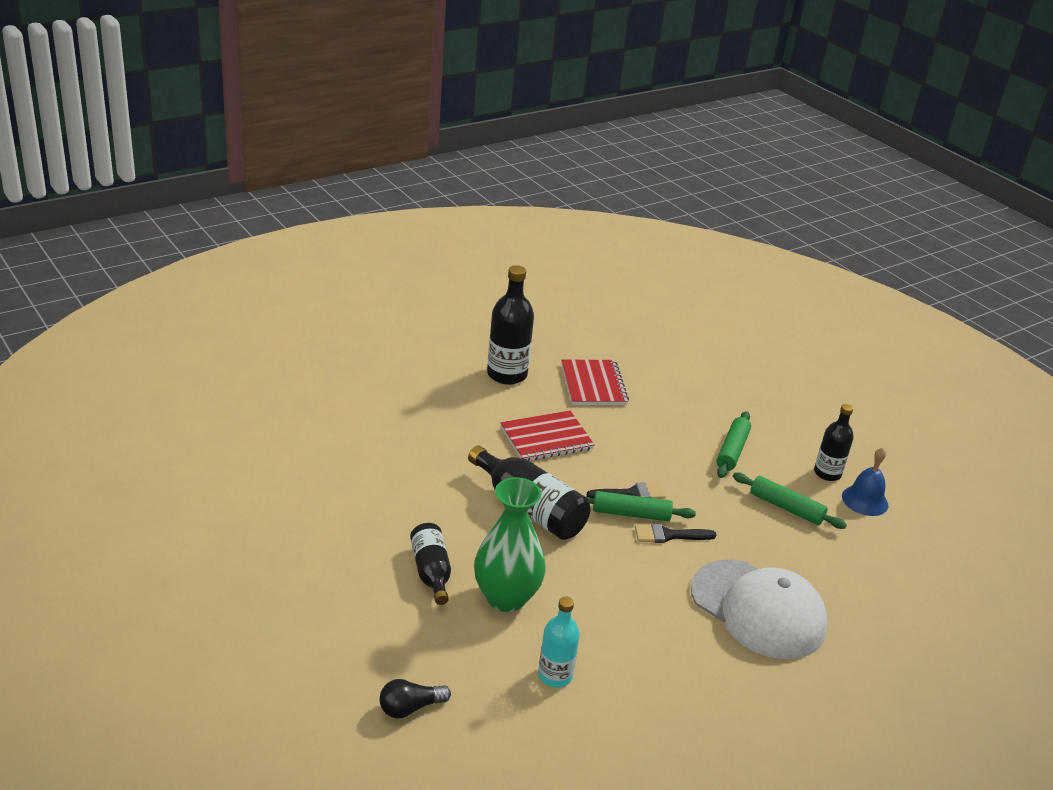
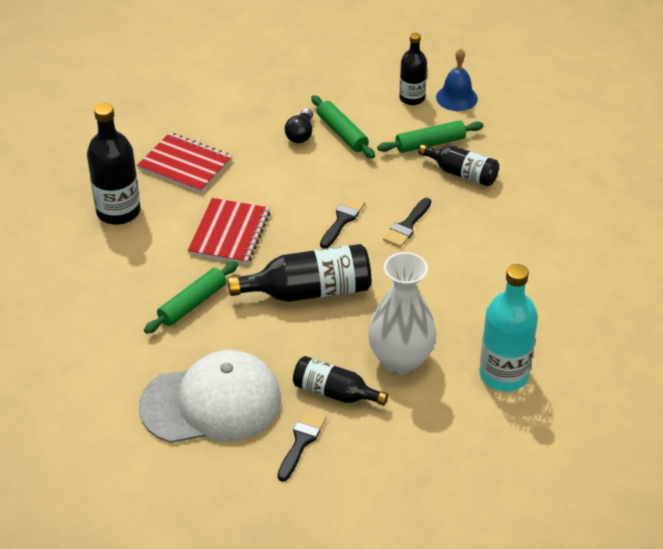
camera: 50 degrees left, 10 degrees up
(360, 575) = (301, 442): none -> black brush
(410, 708) = (476, 480): black light bulb -> black light bulb (300, 134)
(506, 598) = (400, 360): green vase -> white vase
(555, 675) = (503, 375): turquoise bottle -> turquoise bottle, size x1.58
(631, 514) = (365, 234): green rolling pin -> green rolling pin (192, 304)
(758, 609) = (521, 223): white cap -> white cap (211, 403)
(774, 543) = (461, 173): none -> black bottle

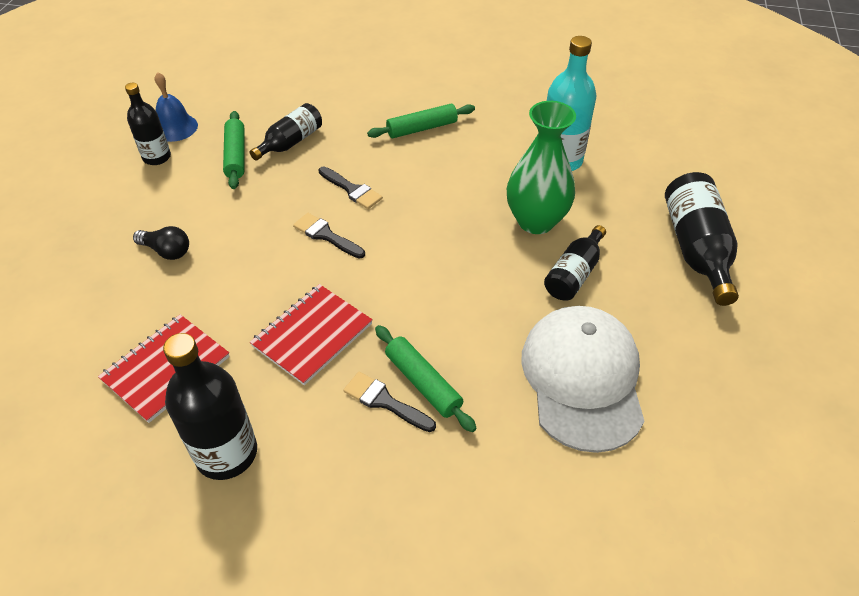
camera: 80 degrees left, 5 degrees up
(229, 233) = (312, 335): red notebook -> red notebook turned 75 degrees counterclockwise
(301, 442) = (638, 307): black brush -> black brush (384, 401)
(309, 291) = (427, 275): black bottle -> black bottle (696, 249)
(342, 133) = (184, 217): green rolling pin -> green rolling pin (422, 128)
(400, 360) = (536, 221): white vase -> green vase

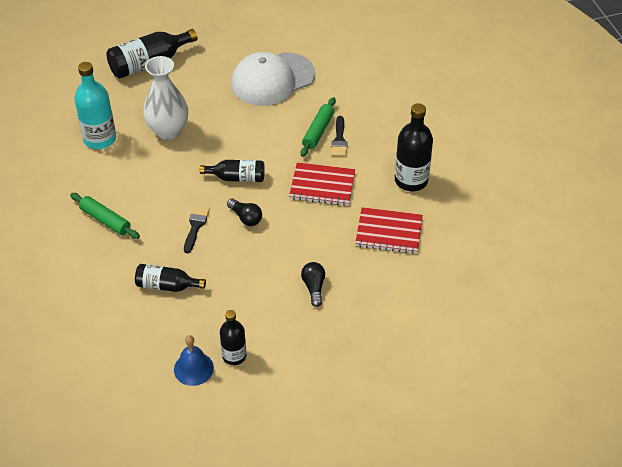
camera: 120 degrees left, 0 degrees up
(236, 156) = (202, 309): green rolling pin -> none
(326, 235) = (246, 218): black brush -> black light bulb
(536, 221) = (168, 131): green vase -> white vase
(574, 274) = (202, 102): black bottle -> black bottle (237, 178)

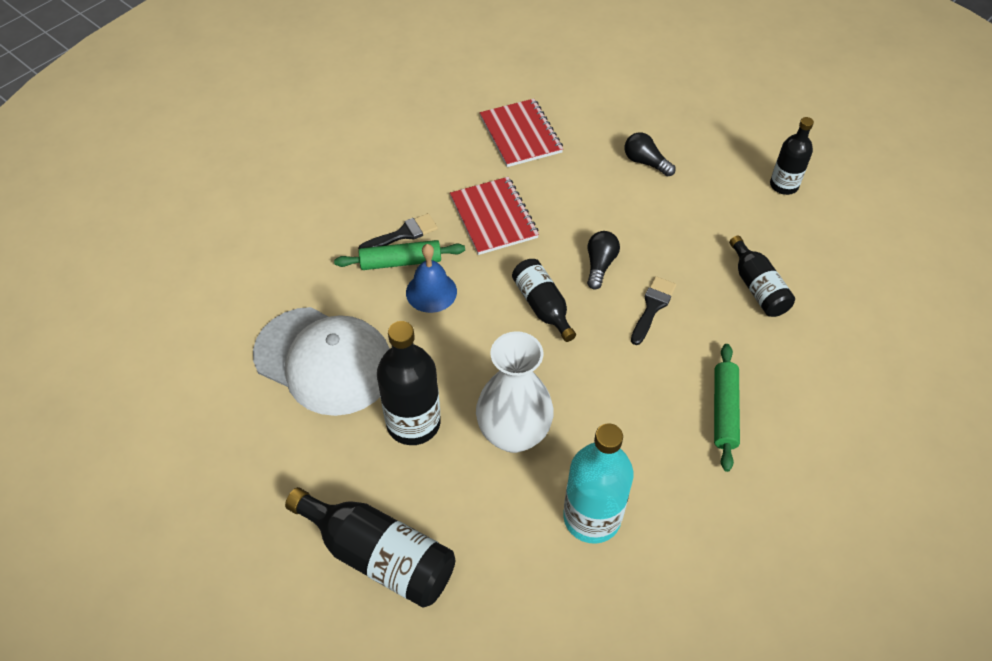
camera: 120 degrees left, 5 degrees up
(193, 368) = (829, 209): blue bell -> blue bell (431, 292)
(195, 226) = (652, 307): black brush -> black brush turned 135 degrees clockwise
(314, 287) = (645, 162): black light bulb -> black light bulb turned 75 degrees clockwise
(411, 180) = (428, 145): black bottle -> black bottle (413, 423)

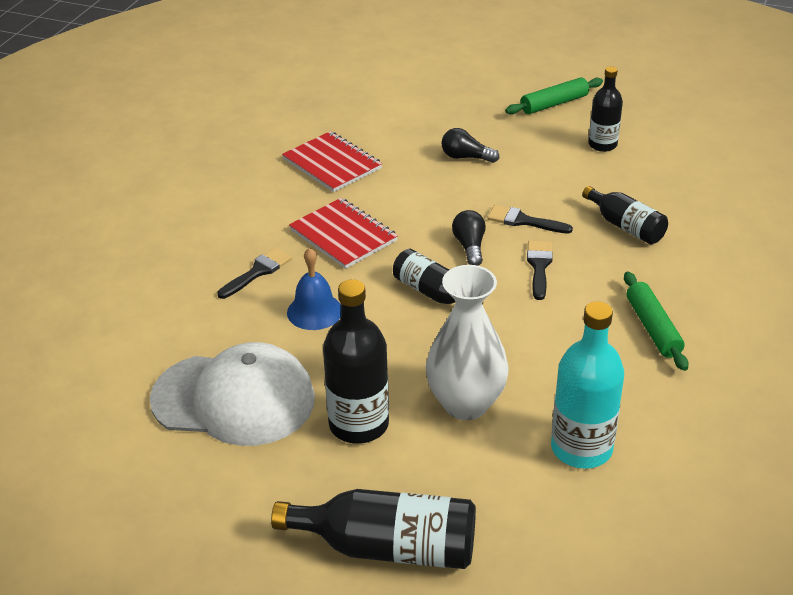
camera: 20 degrees left, 15 degrees down
(400, 262) = (268, 295): green rolling pin -> green rolling pin (554, 104)
(663, 251) = (523, 221): none -> black brush

